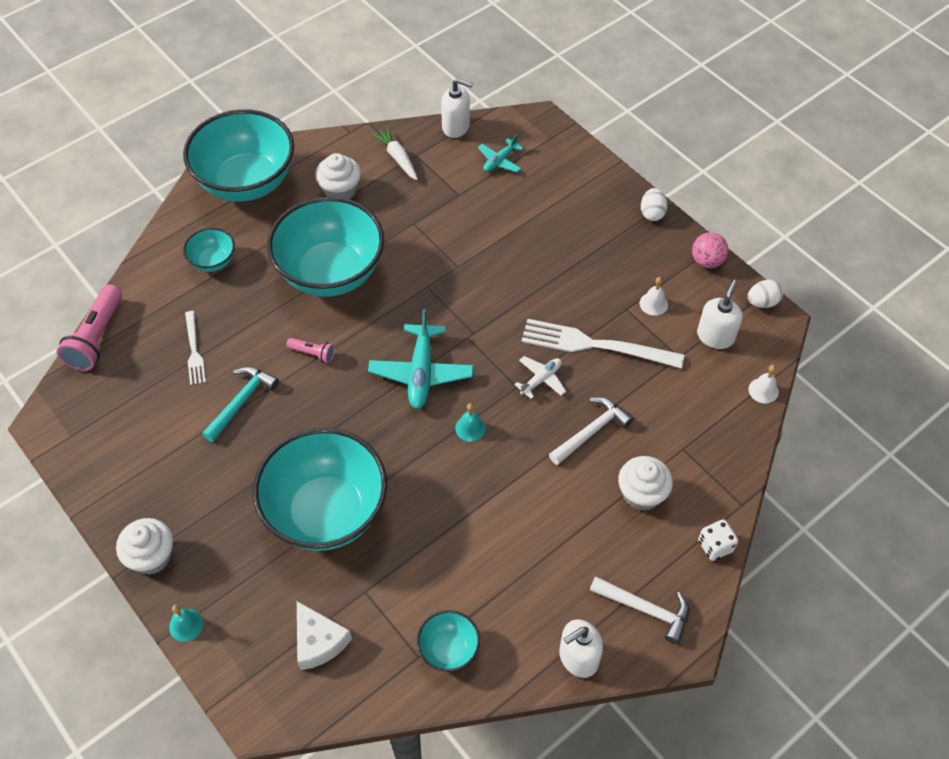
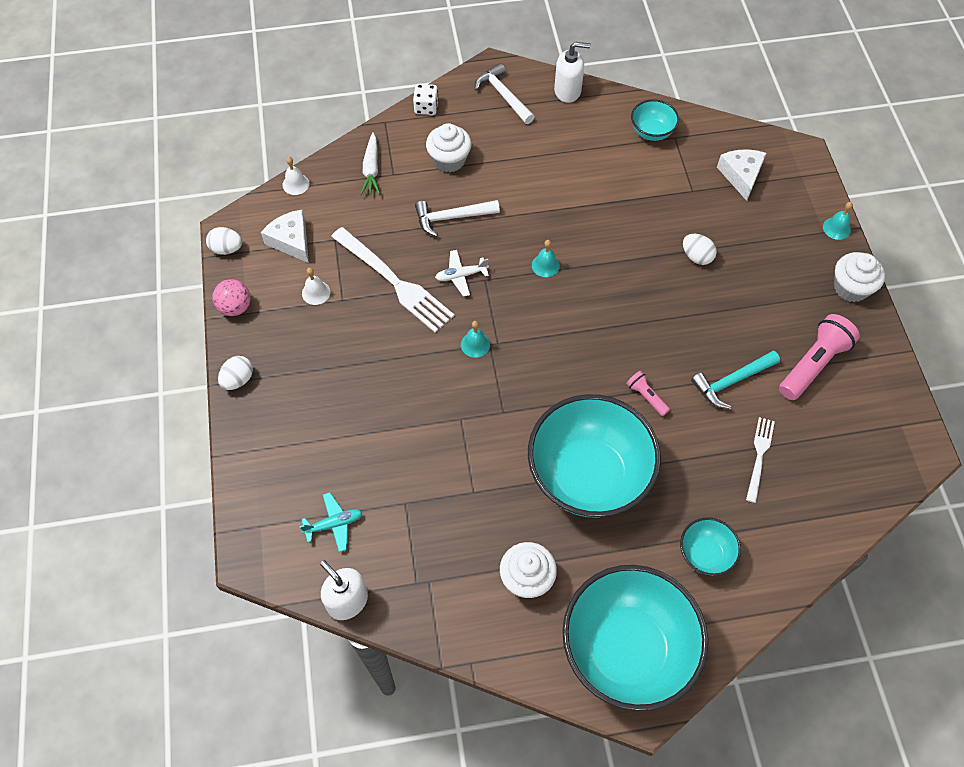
camera: 150 degrees left, 5 degrees up
(96, 338) = (855, 520): pink flashlight -> pink flashlight (813, 364)
(326, 512) = (696, 256): turquoise bowl -> white egg
(398, 158) = (439, 590): white carrot -> white carrot (371, 169)
(421, 372) = (558, 331): turquoise plane -> none
(486, 327) = (475, 344): none -> turquoise bell
(715, 336) = (291, 241): white soap dispenser -> white cheese

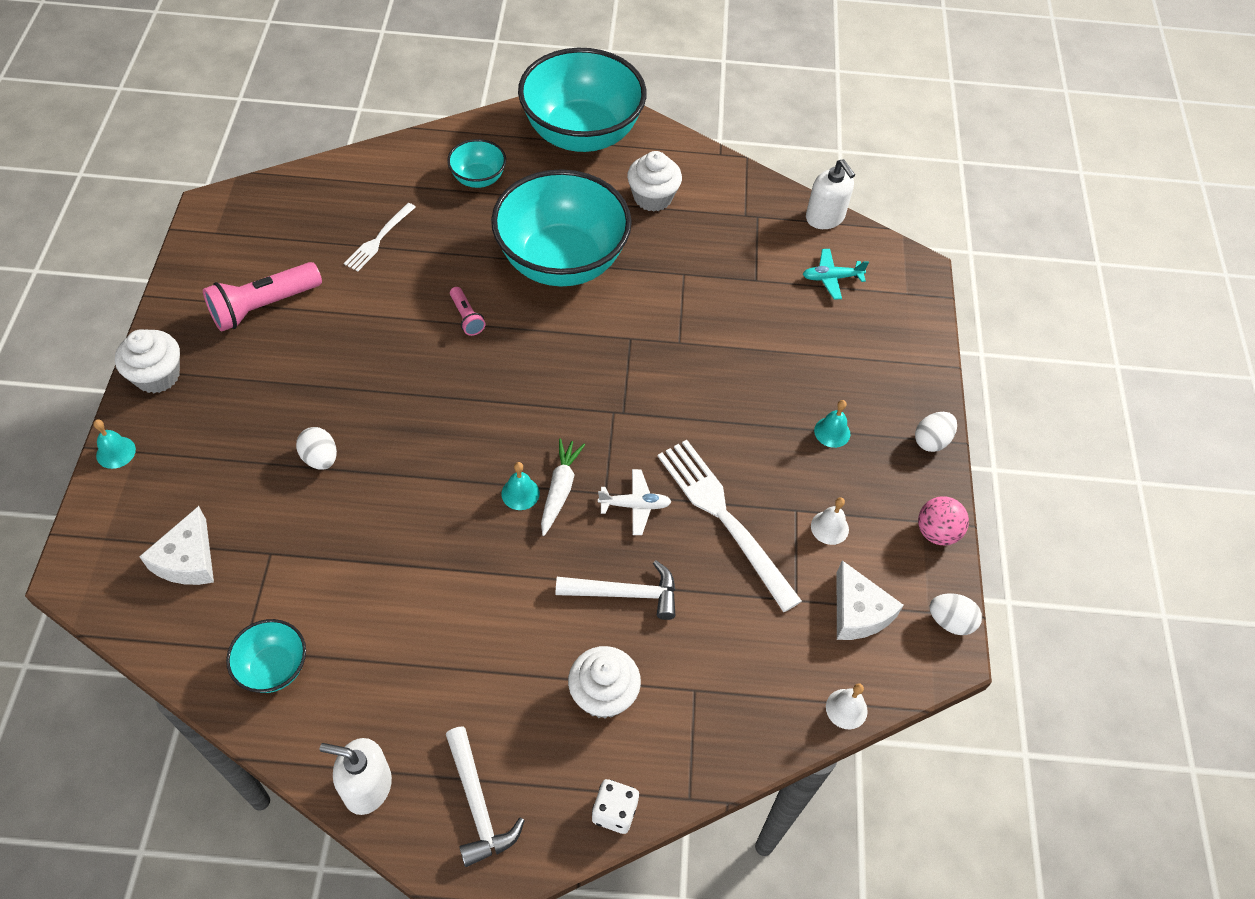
camera: 170 degrees left, 5 degrees down
(371, 169) = (726, 707): white carrot -> white carrot (559, 489)
(475, 344) = (641, 416): turquoise bell -> turquoise bell (832, 432)
(731, 381) = (365, 310): turquoise hammer -> none

